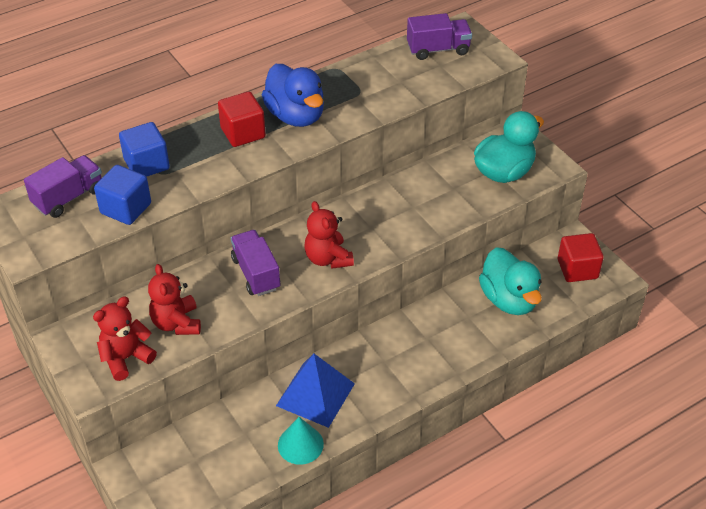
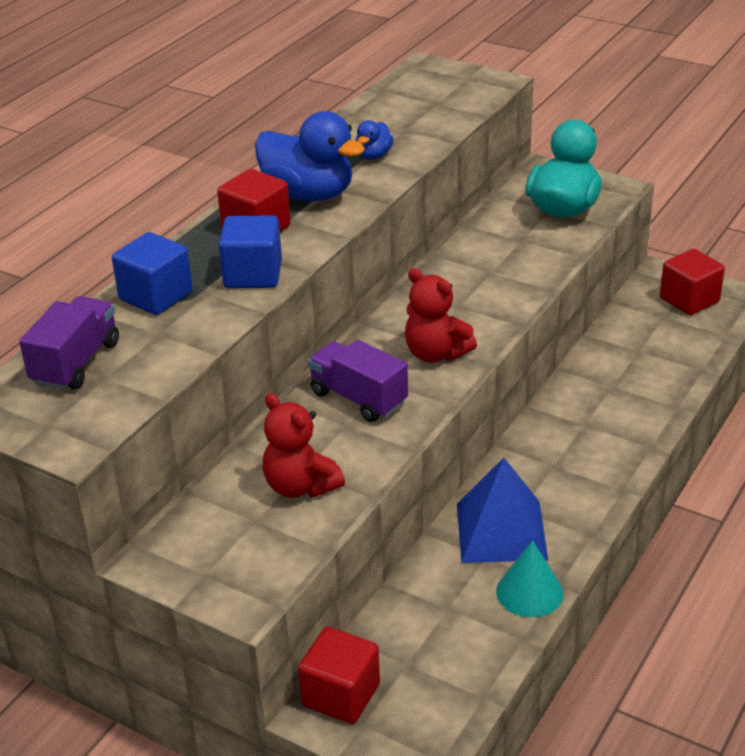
camera: 25 degrees left, 10 degrees down
(126, 208) = (170, 349): blue cube -> blue cube (253, 275)
(126, 358) = (264, 549): red teddy bear -> none
(145, 462) = (341, 695): none -> red cube
(362, 97) = (373, 155): none -> blue duck
(438, 49) = (420, 90): purple truck -> none
(509, 300) = (642, 354): turquoise duck -> none

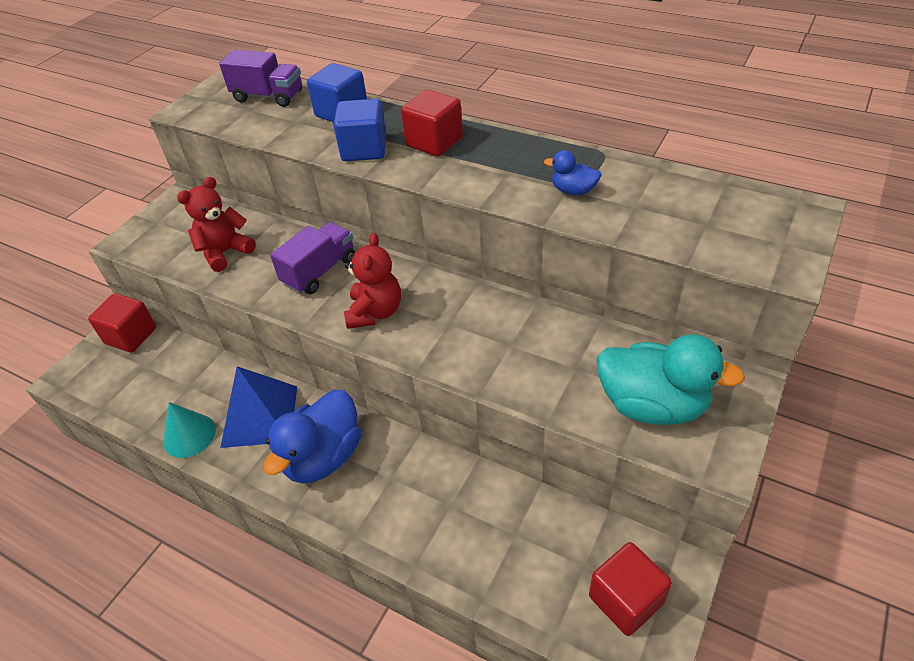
camera: 90 degrees right, 10 degrees up
(308, 194) = (493, 161): blue duck -> blue duck (323, 457)
(436, 353) = (375, 312): red teddy bear -> red teddy bear turned 150 degrees clockwise

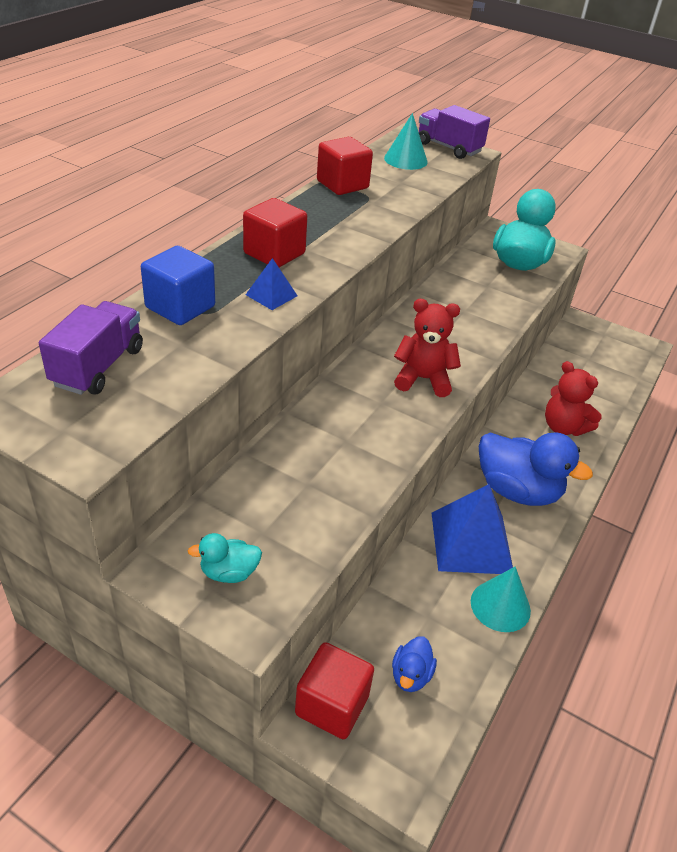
camera: 95 degrees left, 5 degrees down
(167, 227) = (229, 572): none -> turquoise duck
(225, 252) = (305, 500): red teddy bear -> red teddy bear (563, 427)
(320, 271) = (356, 416): purple truck -> purple truck (449, 148)
(364, 149) = (271, 295): blue cube -> blue pyramid
(573, 191) = (375, 201): blue duck -> blue duck (411, 675)
(625, 599) = (607, 346): red cube -> red cube (342, 185)
(707, 207) = (405, 160): none -> turquoise cone

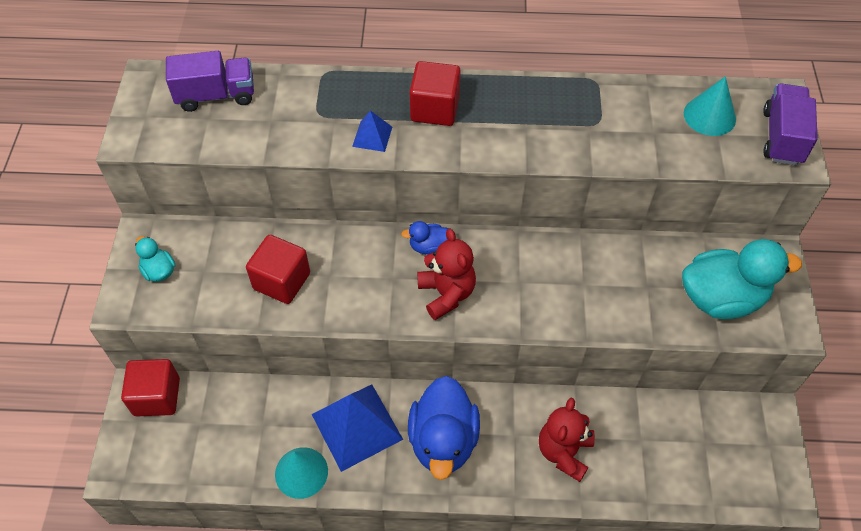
camera: 65 degrees right, 15 degrees up
(180, 307) = (314, 96): blue cube -> none
(342, 185) = (601, 95): red cube -> red cube (282, 281)
(411, 675) = (204, 435): blue duck -> blue duck (429, 247)

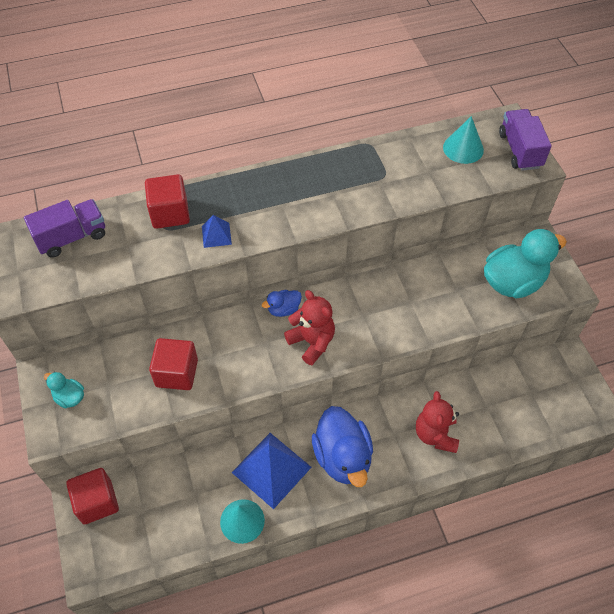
camera: 20 degrees left, 0 degrees up
(435, 109) = (256, 199): red cube -> red cube (170, 213)

